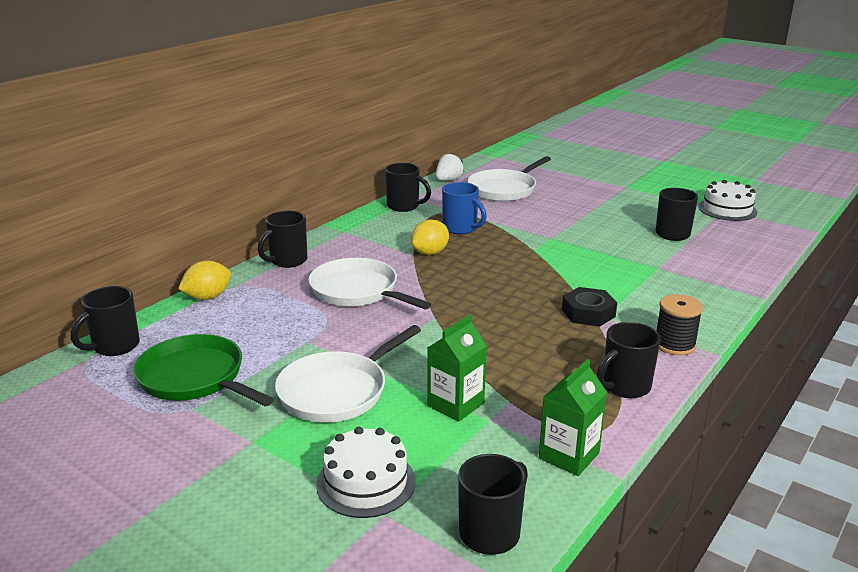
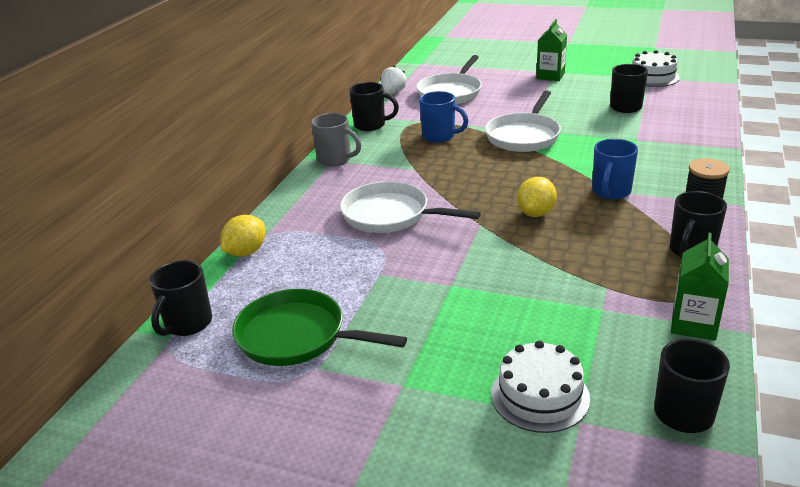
camera: 15 degrees left, 5 degrees up
(287, 261) = (299, 199): black mug -> none
(337, 391) = (446, 315): white pan -> white pan (524, 136)
(347, 232) = (335, 160): none -> grey mug
(430, 253) = (429, 165): yellow lemon -> yellow lemon (536, 213)
(455, 404) = (562, 302): green carton -> green carton (550, 76)
(588, 313) = (611, 192): black nut -> blue mug

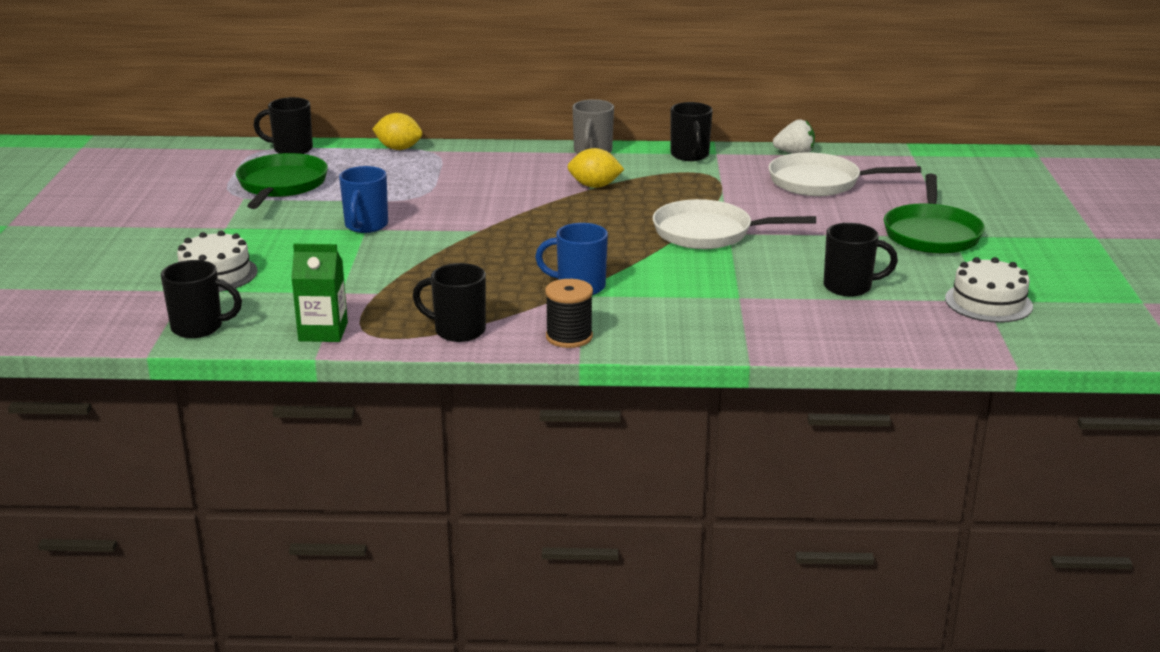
camera: 70 degrees right, 5 degrees down
(390, 215) = (484, 191): white pan -> none
(440, 136) = (680, 191): blue mug -> blue mug (366, 226)
(536, 213) = (513, 253): yellow lemon -> yellow lemon (594, 186)
(550, 76) = (931, 234): green carton -> green pan

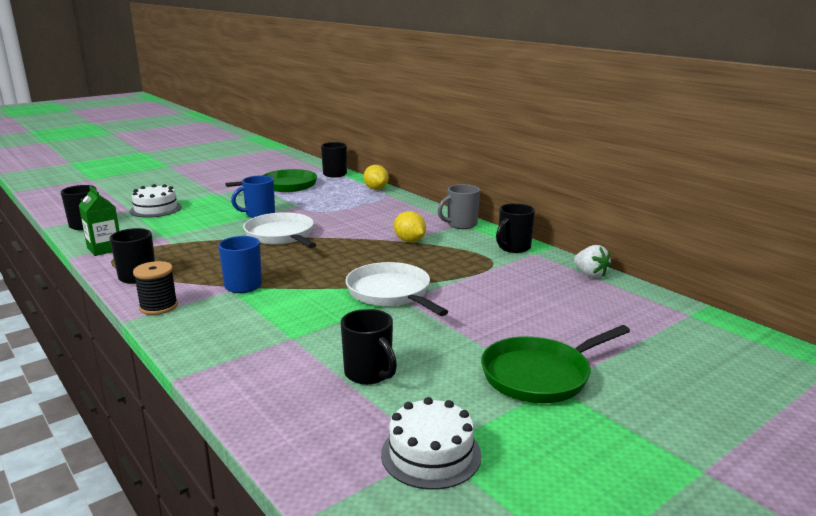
camera: 50 degrees right, 5 degrees down
(820, 182) = (555, 299): white pan -> white pan (281, 235)

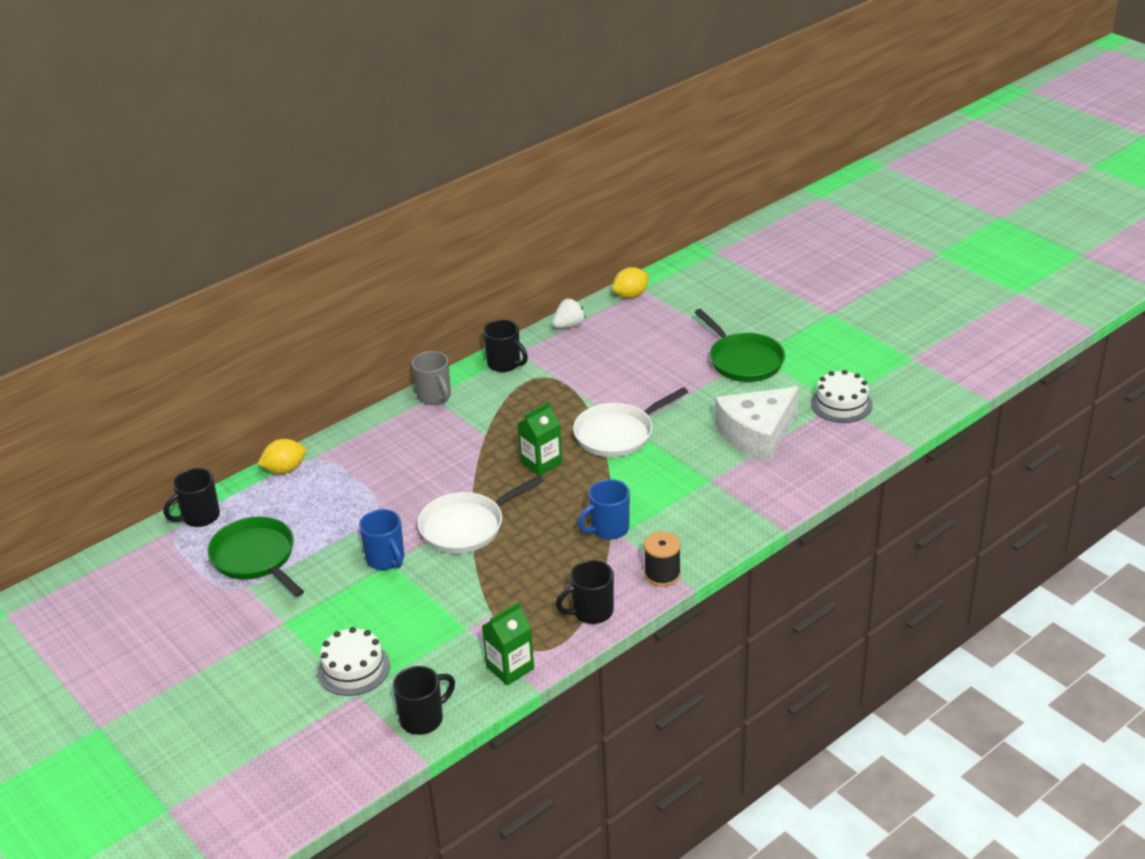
camera: 90 degrees left, 15 degrees up
(355, 260) = (541, 463): none -> green carton
(369, 374) = (757, 435): black mug -> white cheese
(409, 241) = (485, 430): yellow lemon -> yellow lemon (630, 295)

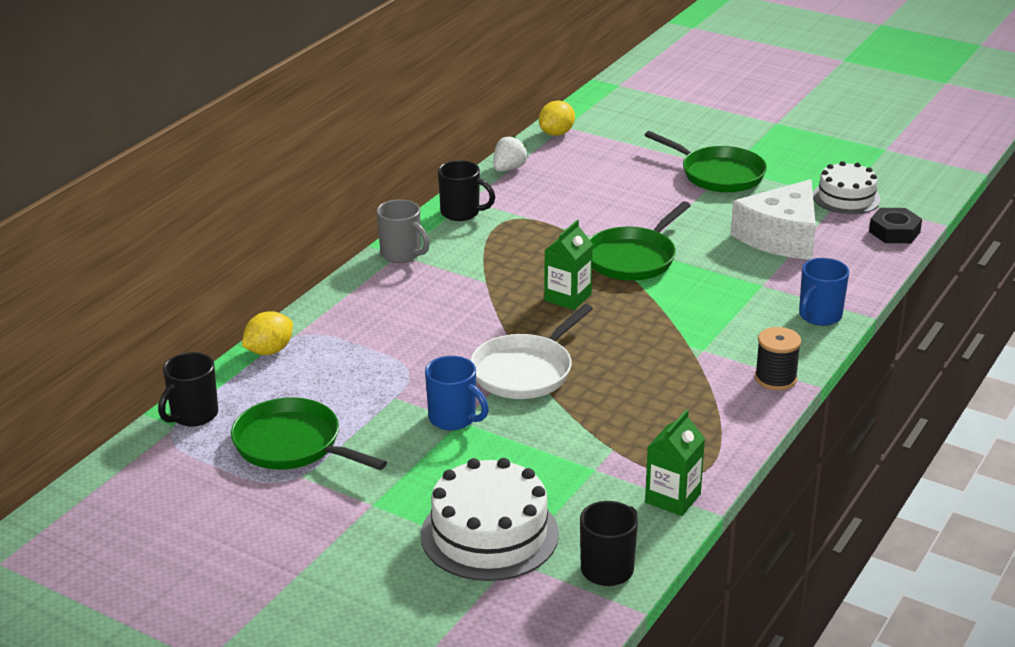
camera: 20 degrees left, 5 degrees down
(353, 668) = (489, 534): white cake -> white cake, size x1.52
(591, 612) = (724, 427): black mug -> none
(608, 529) = (686, 347): blue mug -> blue mug (819, 316)
(618, 434) = (633, 258): white pan -> green pan
(861, 447) = (894, 232): none -> black nut

